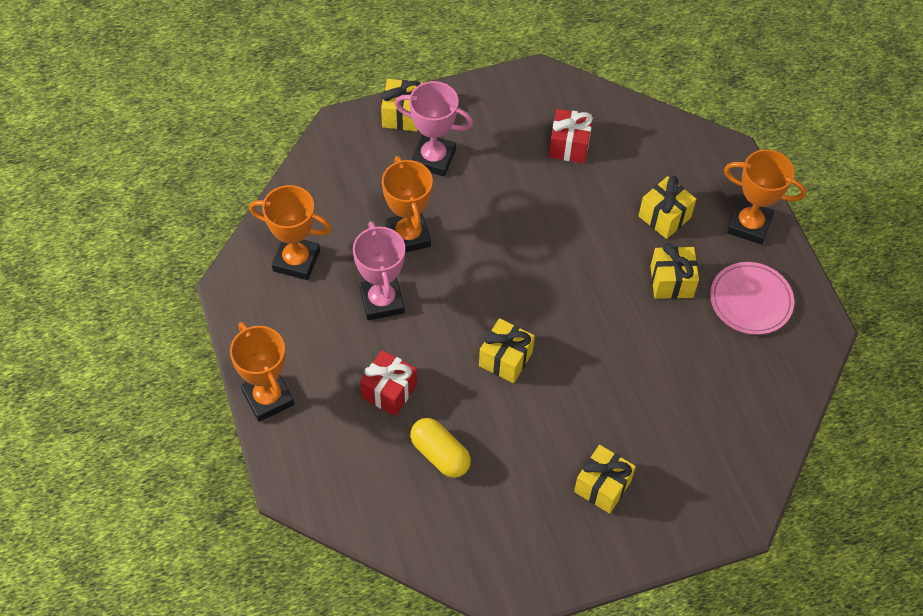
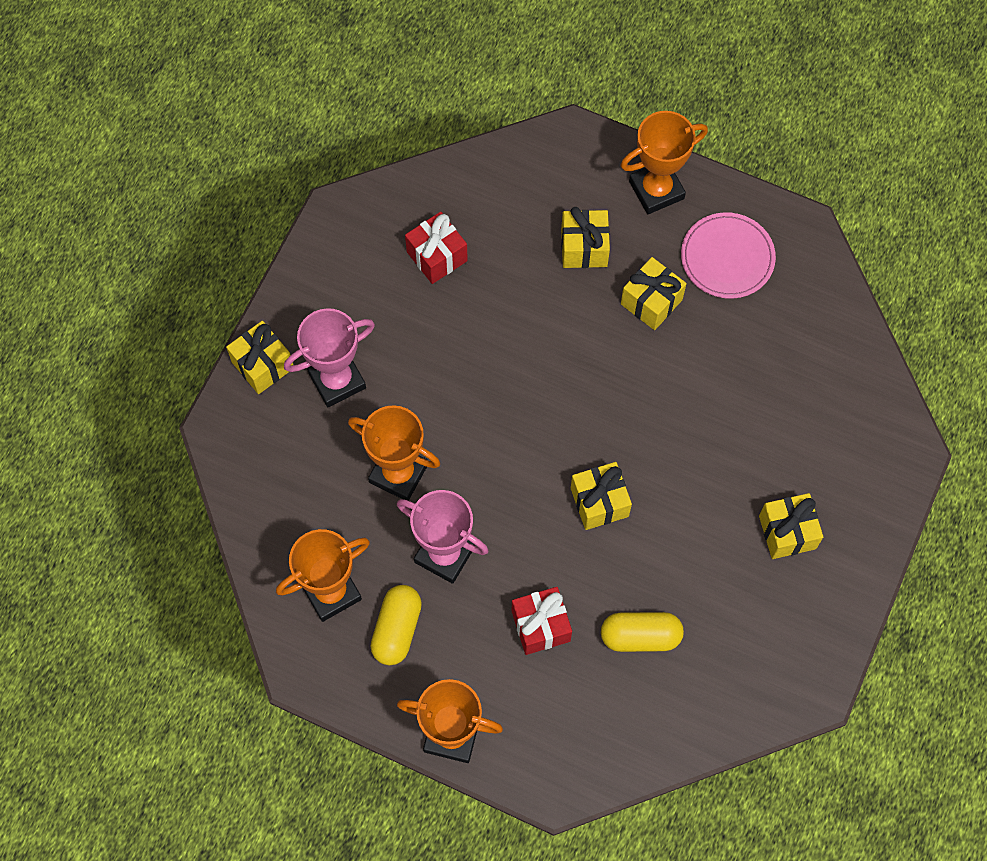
camera: 45 degrees left, 10 degrees up
(307, 314) = (397, 629): none -> yellow capsule

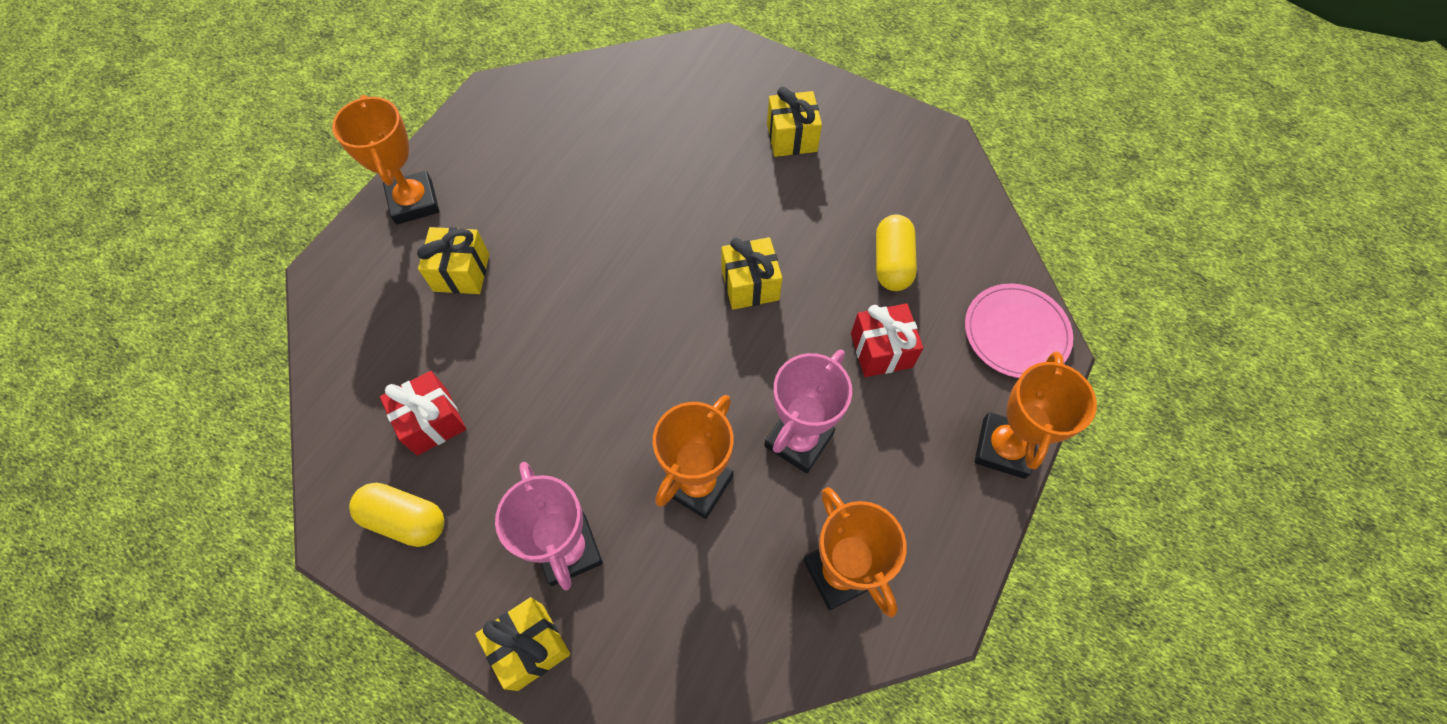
camera: 85 degrees left, 5 degrees down
(397, 629) = (885, 498): yellow capsule -> yellow capsule (405, 519)
(651, 302) = (538, 218): yellow gift -> none
(727, 257) = (505, 152): pink plate -> pink plate (1016, 333)

